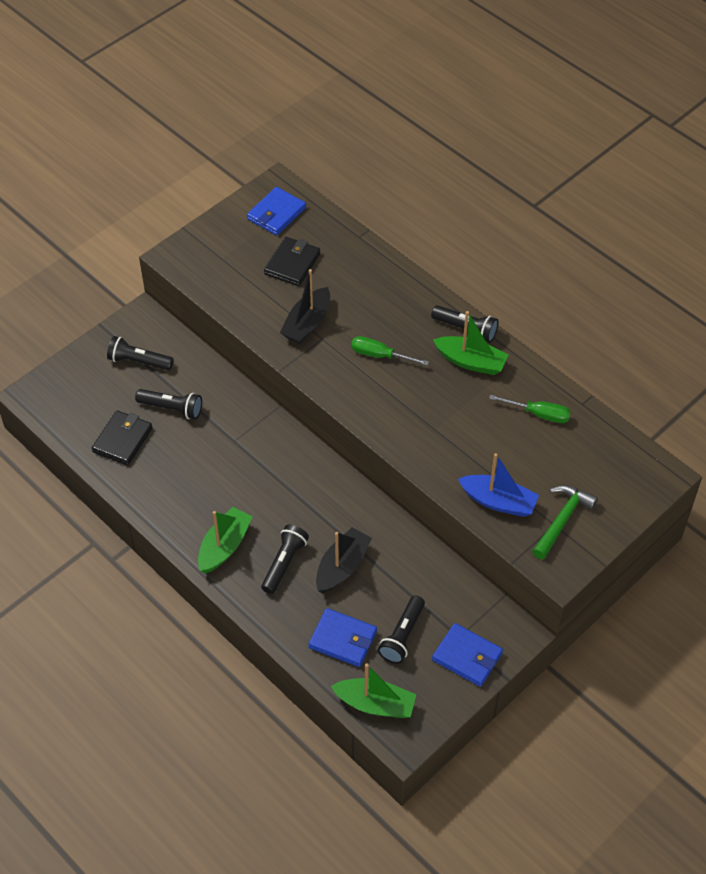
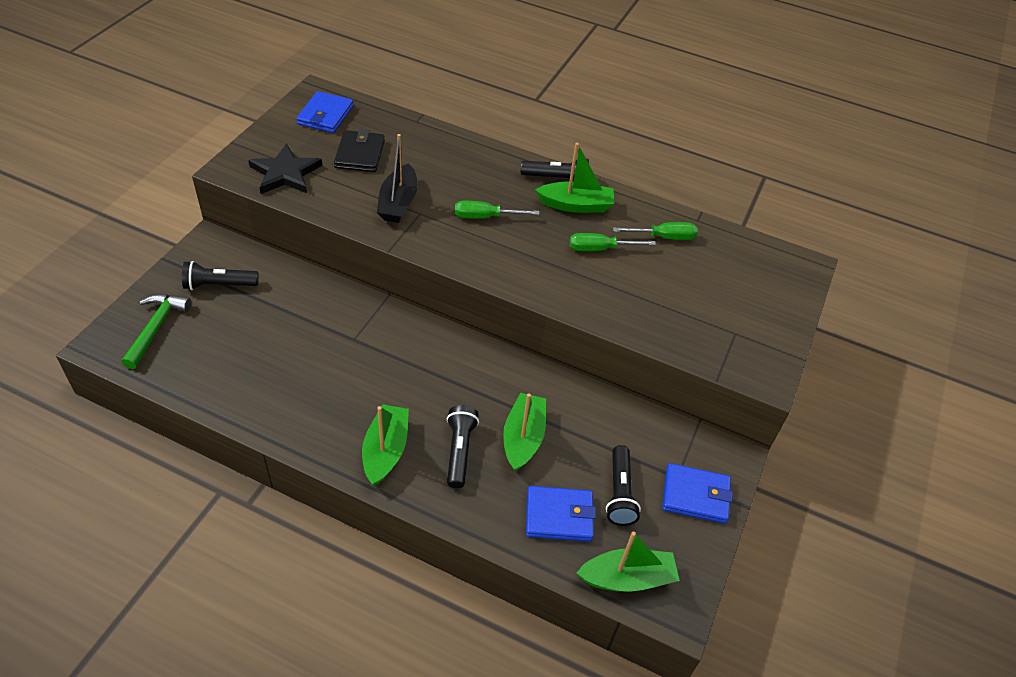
camera: 25 degrees left, 5 degrees down
(122, 440) = (227, 367): black wallet -> none
(172, 408) = (272, 323): black flashlight -> none
(219, 271) = (285, 173): none -> black star
(342, 567) = (523, 438): black boat -> green boat
(471, 412) = (600, 249): none -> green screwdriver
(498, 502) = (670, 325): blue boat -> none
(562, 520) = (740, 327): green hammer -> green hammer (156, 328)

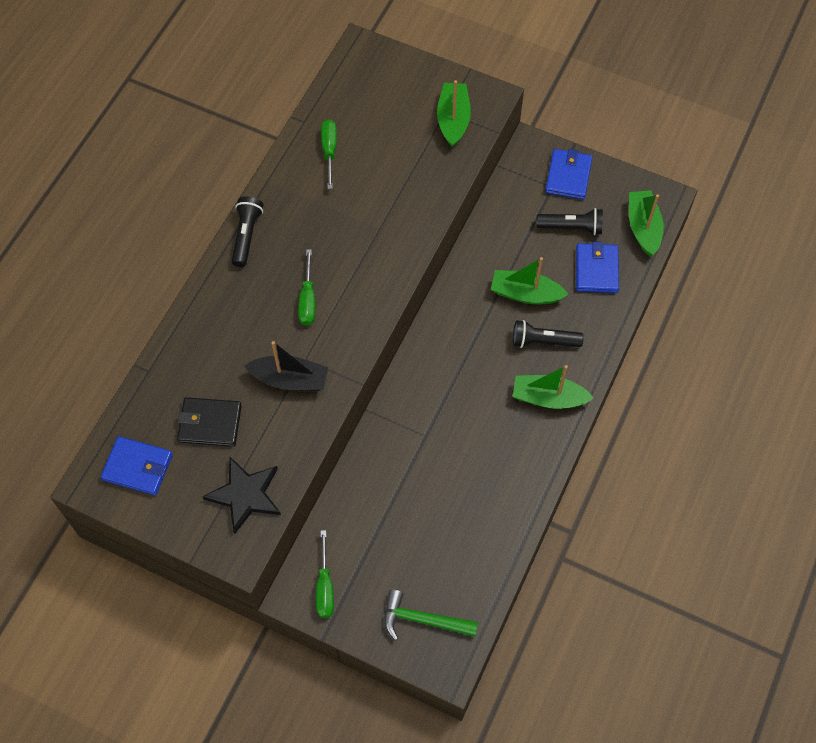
camera: 85 degrees left, 15 degrees up
(219, 285) = (360, 572): black flashlight -> none
(576, 205) = (287, 220): green boat -> green boat (453, 120)
(600, 249) = (348, 204): green screwdriver -> green screwdriver (325, 587)

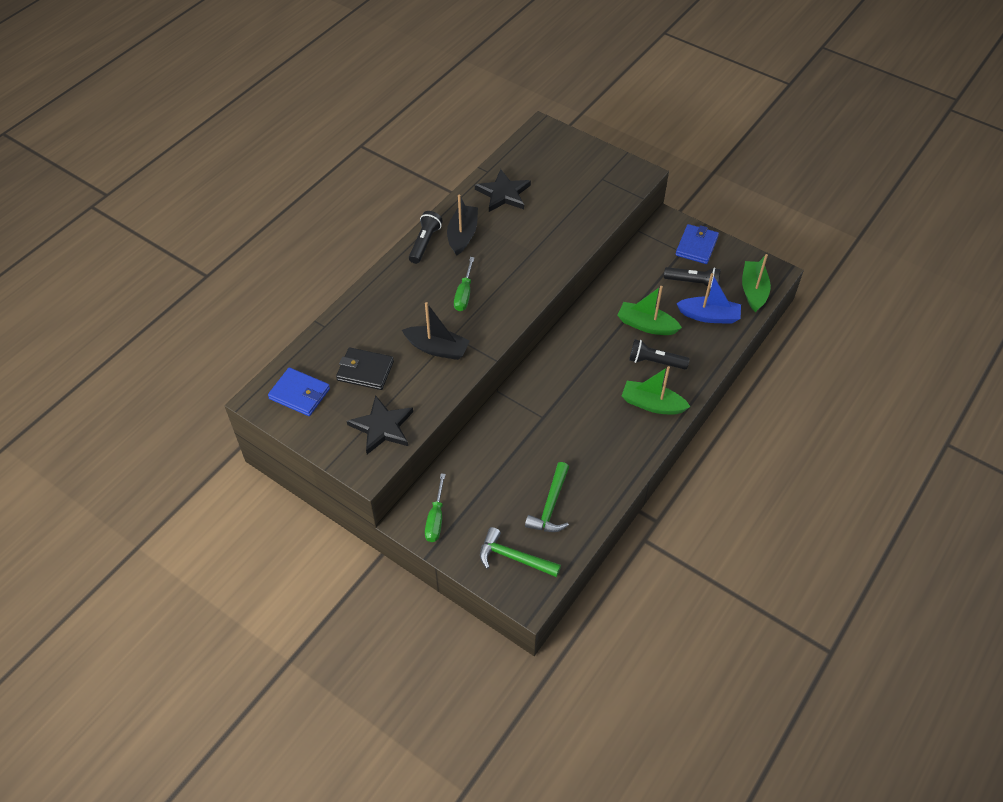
camera: 10 degrees right, 10 degrees down
(290, 218) = (462, 235): none -> black boat
(329, 151) = (503, 193): green screwdriver -> black star
(453, 120) = (607, 185): green boat -> none
(453, 548) = (551, 506): none -> green hammer
(596, 270) = (709, 316): blue wallet -> blue boat

